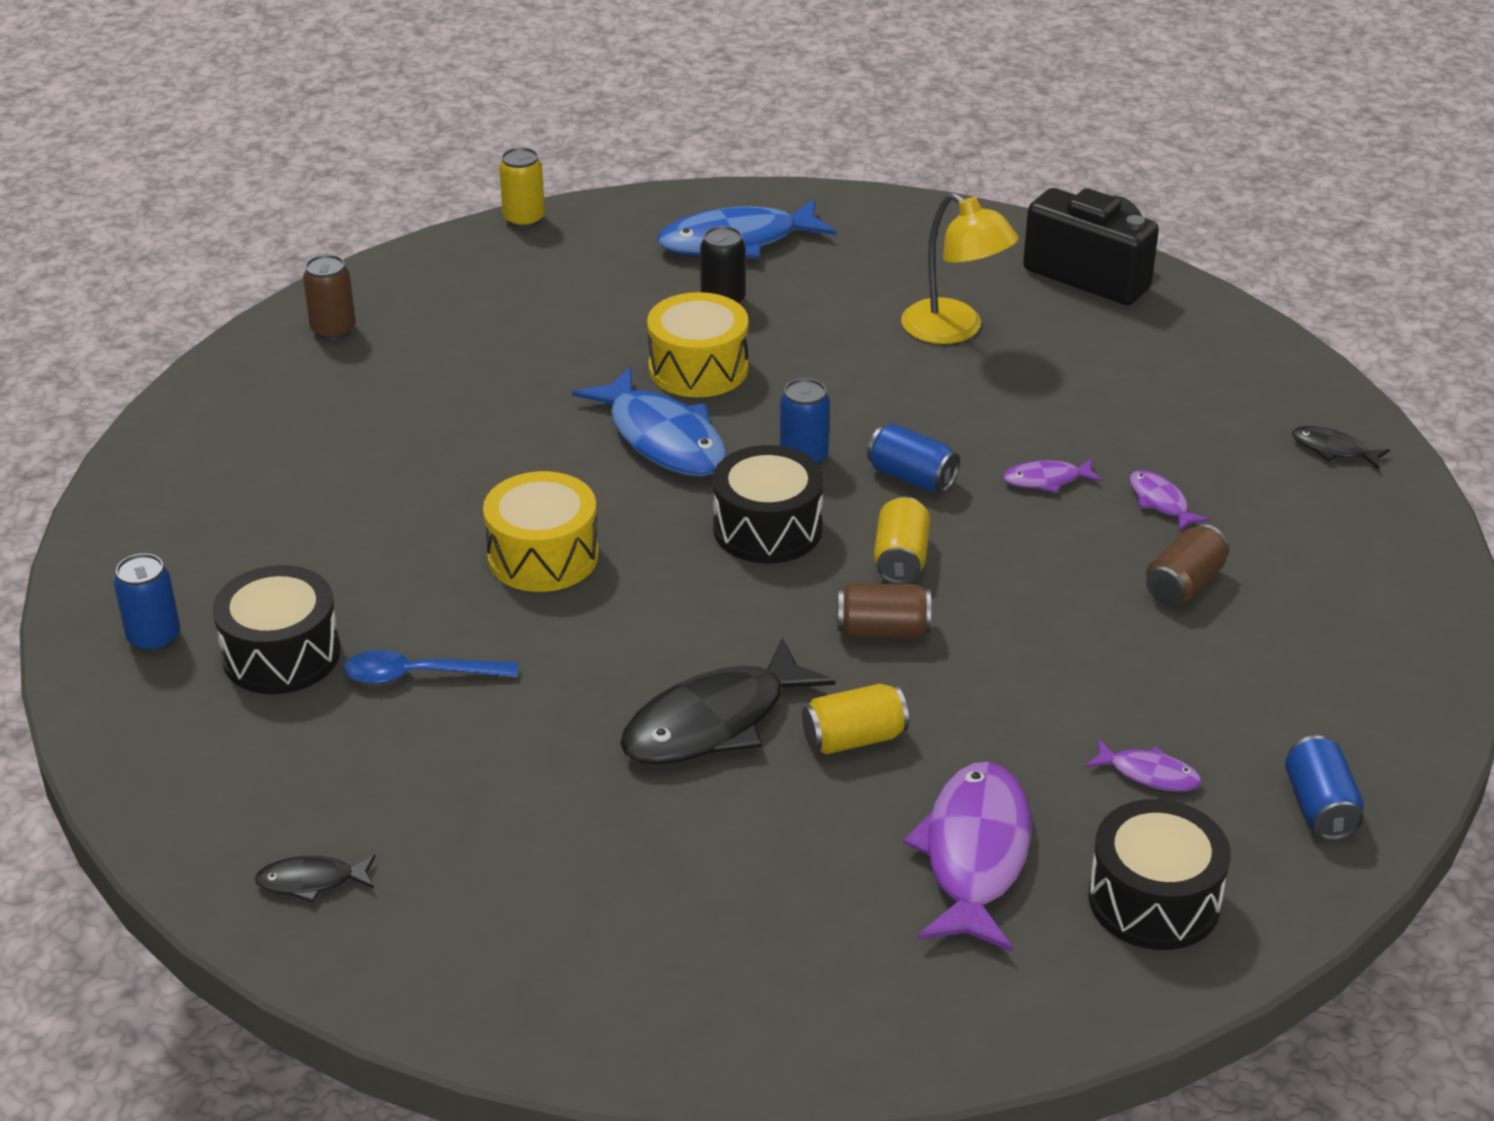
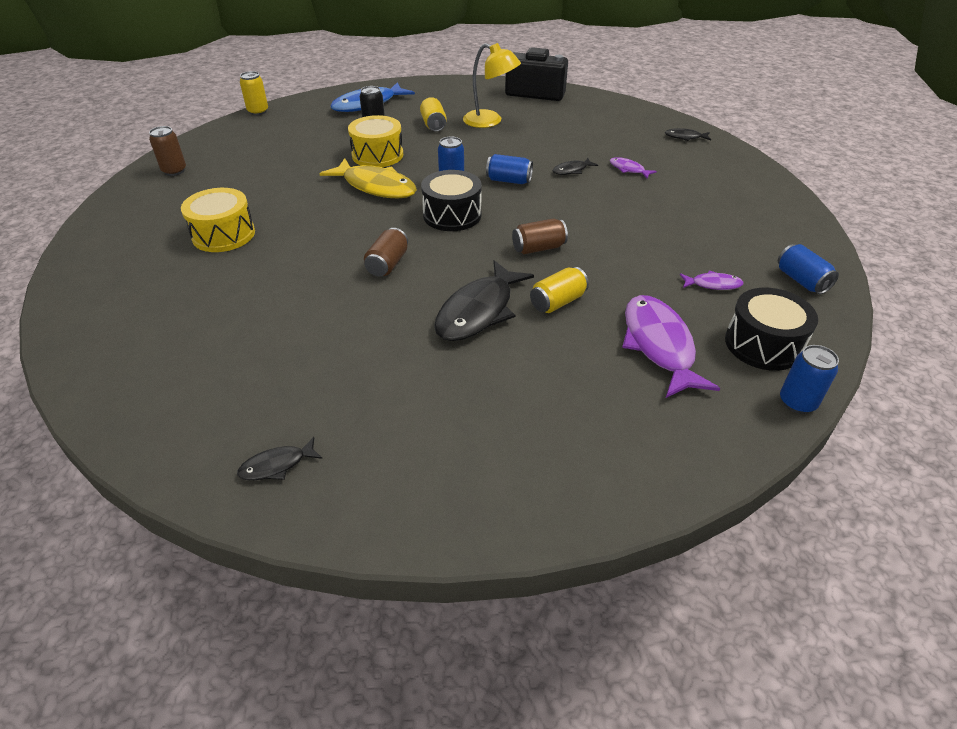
camera: 20 degrees left, 5 degrees up
(154, 638) = (116, 342): blue can -> blue can (797, 402)
(281, 655) = (204, 333): black drum -> none
(418, 675) = (295, 326): blue spoon -> none
(543, 556) = (339, 250): yellow drum -> yellow drum (223, 234)
(663, 439) = (376, 187): blue fish -> yellow fish
(901, 559) = (526, 215): yellow can -> yellow can (433, 125)
(1046, 480) = (572, 170): purple fish -> black fish
(1184, 585) = (664, 200): brown can -> brown can (387, 264)

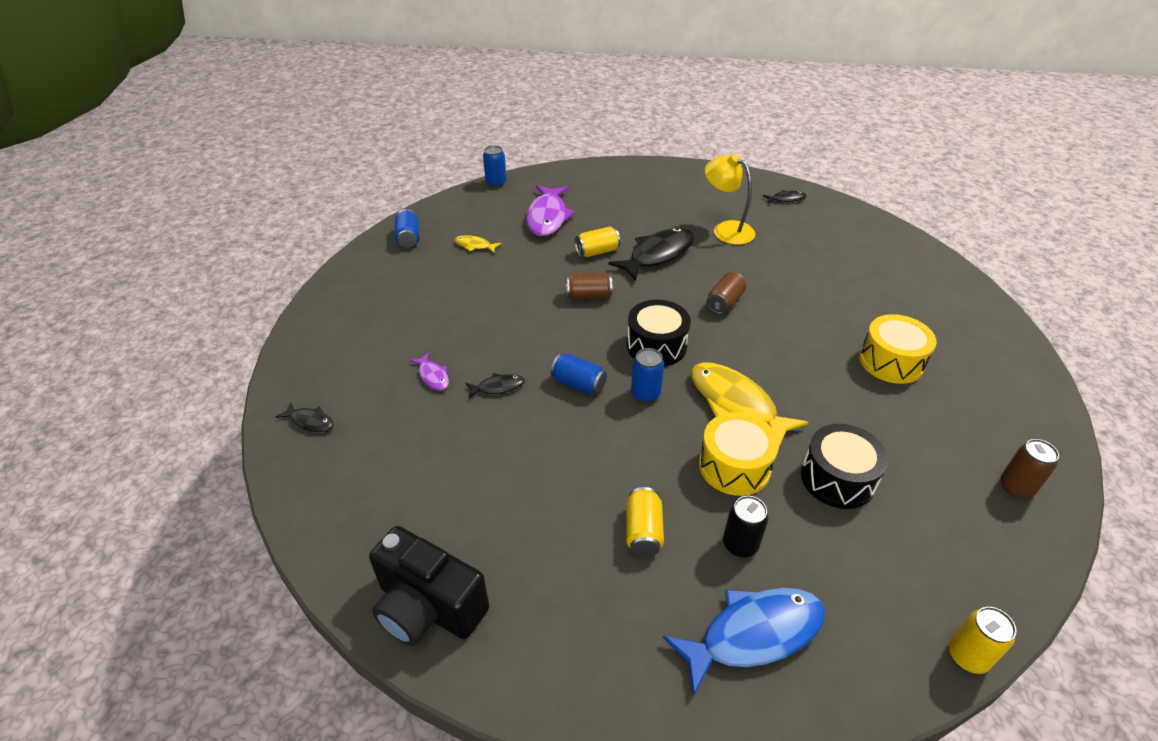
camera: 165 degrees left, 0 degrees up
(490, 121) = (551, 522): yellow lamp -> yellow lamp (726, 230)
(713, 284) = (474, 246): purple fish -> yellow fish
(763, 344) = (483, 208): black drum -> black drum (837, 478)

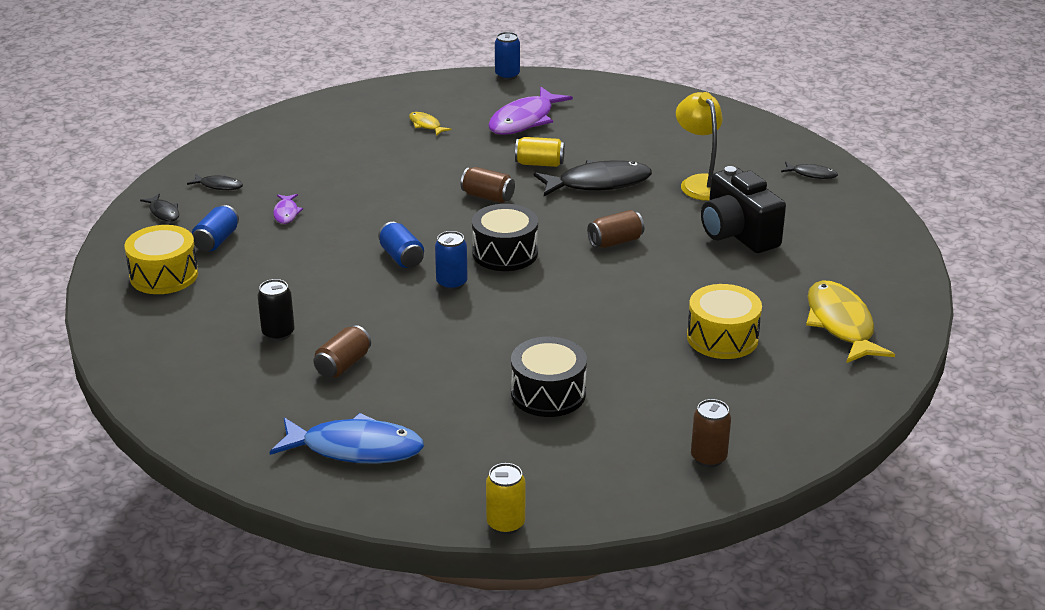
camera: 30 degrees right, 10 degrees down
(408, 238) = (371, 102): blue can -> blue can (216, 241)
(428, 607) = (144, 347): black camera -> black camera (737, 234)
(498, 387) = (331, 237): black fish -> black fish (219, 186)
(643, 531) = (343, 365): yellow can -> brown can
(734, 466) = (468, 355): yellow drum -> yellow drum (164, 275)
(736, 403) = (525, 316): yellow fish -> yellow fish (841, 324)
(740, 544) = (409, 400): black can -> black can (278, 333)

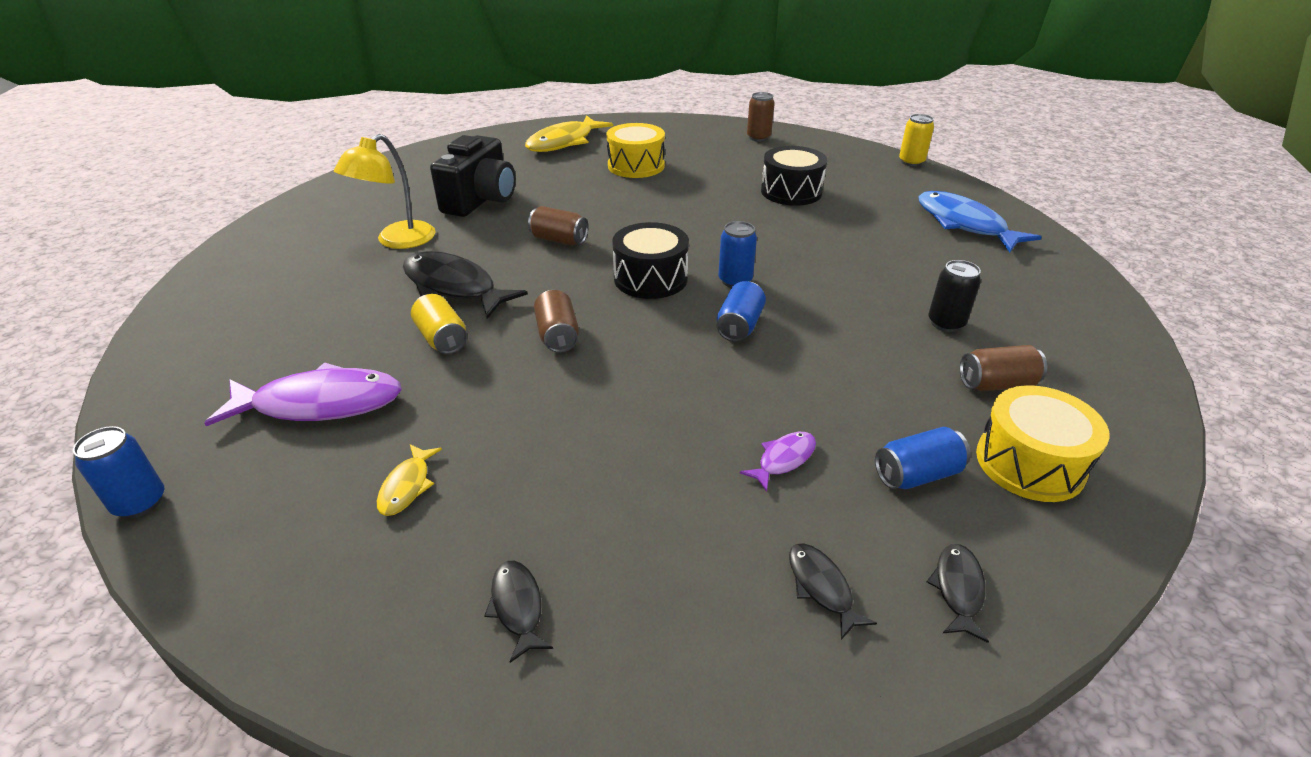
camera: 130 degrees left, 5 degrees up
(343, 365) = (913, 272): brown can -> brown can (996, 384)
(811, 174) = (330, 203): black fish -> black fish (517, 607)

